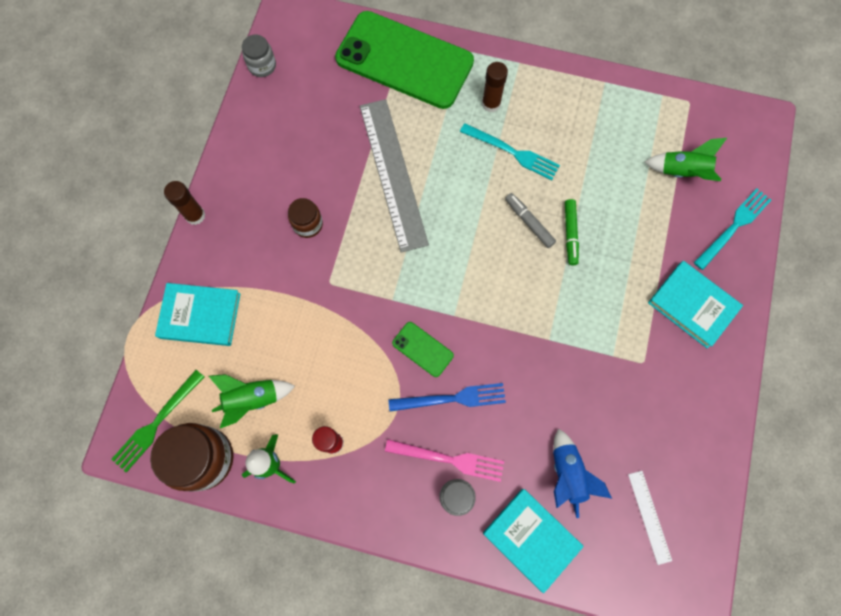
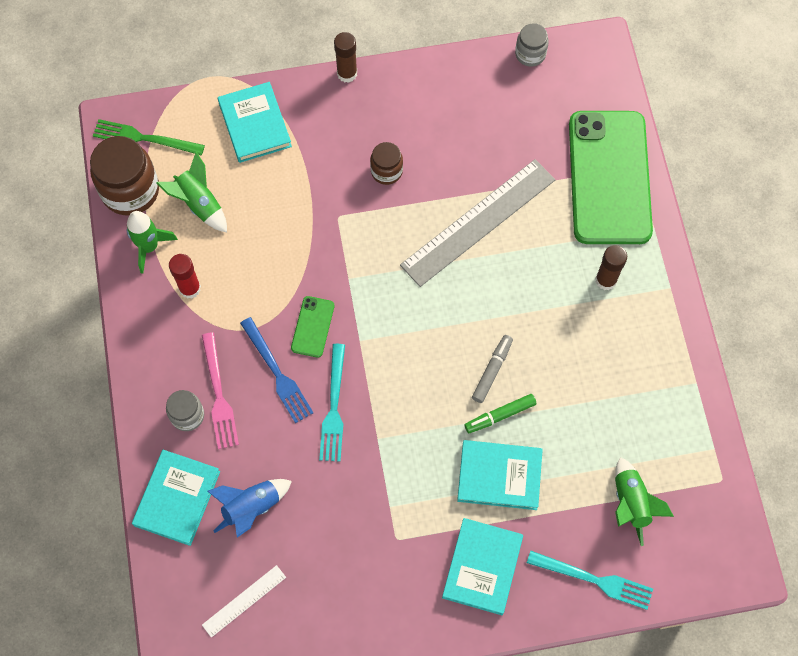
camera: 65 degrees right, 5 degrees down
(513, 152) = (561, 324): turquoise fork -> turquoise fork (334, 407)
(621, 258) = (499, 476): none -> turquoise book

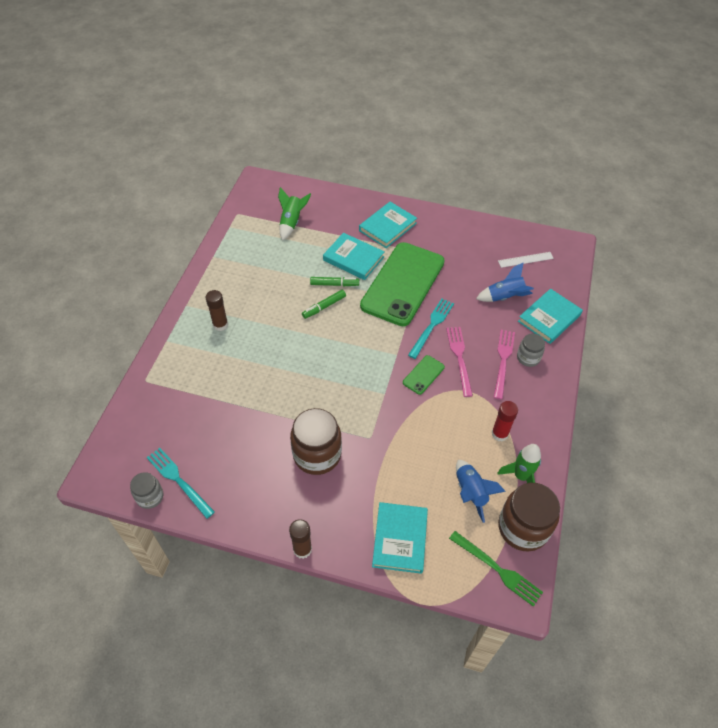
camera: 155 degrees left, 15 degrees down
(199, 204) = (470, 492): green rocket -> blue rocket
(277, 373) = (459, 358): blue fork -> pink fork
(386, 171) = (317, 454): brown jar -> brown jar, size x1.84
(478, 222) = (275, 392): grey ruler -> none
(492, 370) = (324, 307): grey marker -> green marker
(594, 580) = (333, 202): turquoise fork -> turquoise fork (178, 480)
(609, 177) = (168, 382): green phone -> green phone (403, 284)

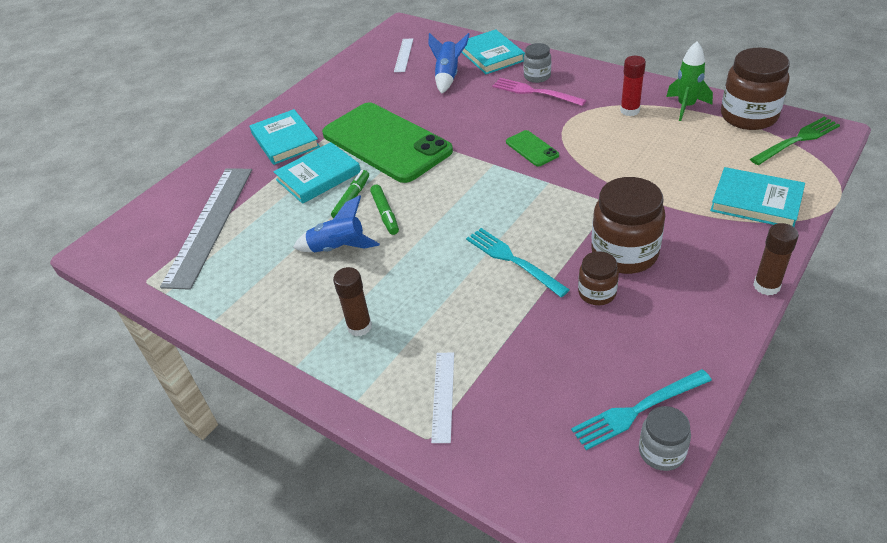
camera: 65 degrees left, 10 degrees down
(175, 380) = (443, 396): none -> white ruler
(273, 443) = (597, 293): none -> brown jar
(291, 222) = (210, 224): green rocket -> grey ruler
(432, 326) = (463, 131): turquoise fork -> turquoise fork (512, 260)
(459, 358) = (518, 119): pink fork -> none
(470, 492) = (701, 142): blue rocket -> blue rocket (338, 248)

